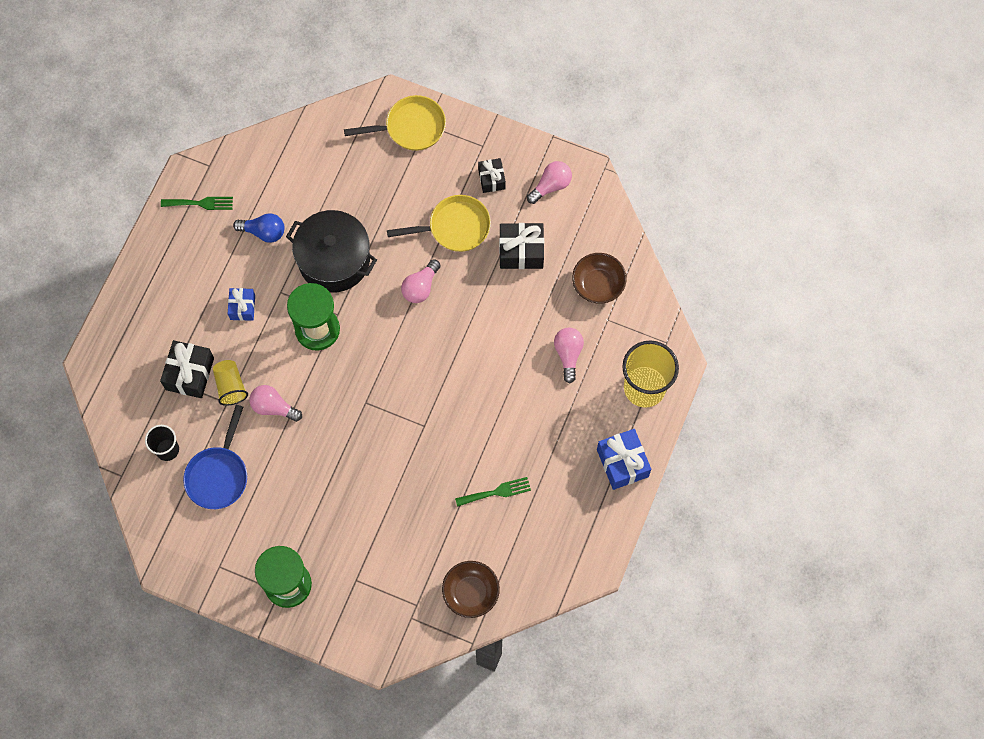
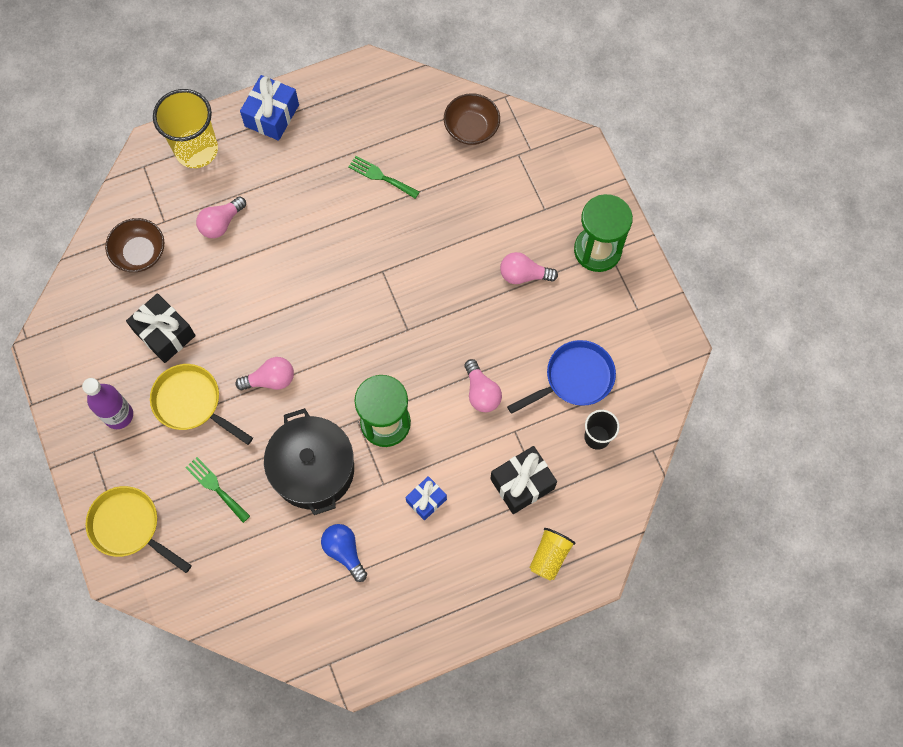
camera: 135 degrees left, 0 degrees up
(200, 203) = (371, 633): green fork -> green fork (216, 487)
(230, 386) = (499, 441): yellow cup -> yellow cup (549, 556)
(491, 179) = (119, 415): black gift -> purple bottle
(551, 186) = (82, 364): pink light bulb -> pink light bulb (524, 275)

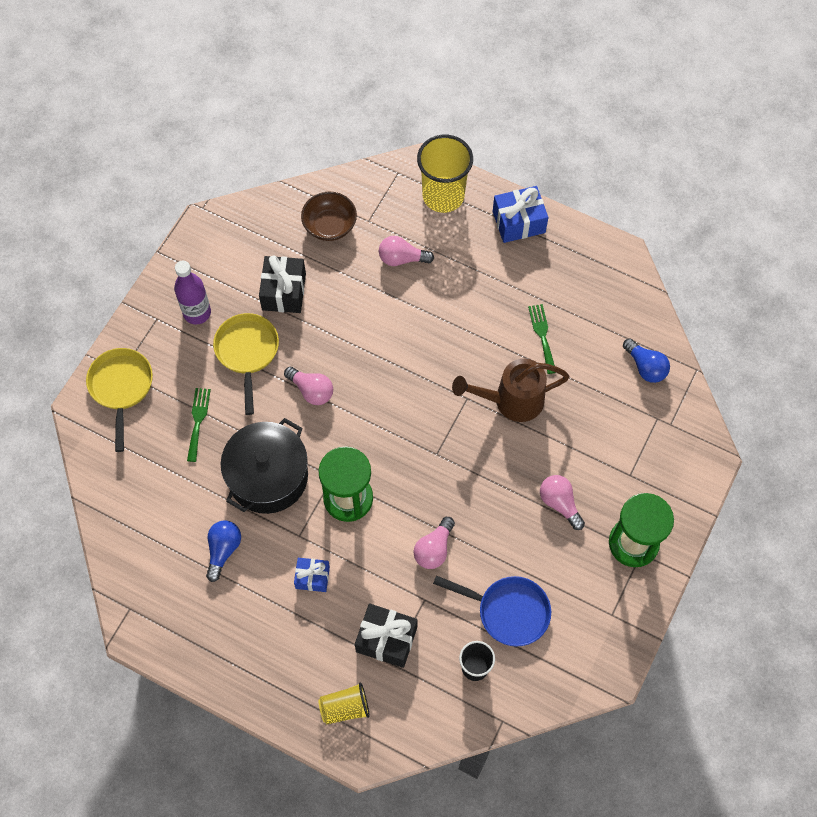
camera: 50 degrees right, 5 degrees down
(413, 242) = (511, 401): none -> brown watering can
(471, 128) = (645, 367): brown bowl -> blue light bulb

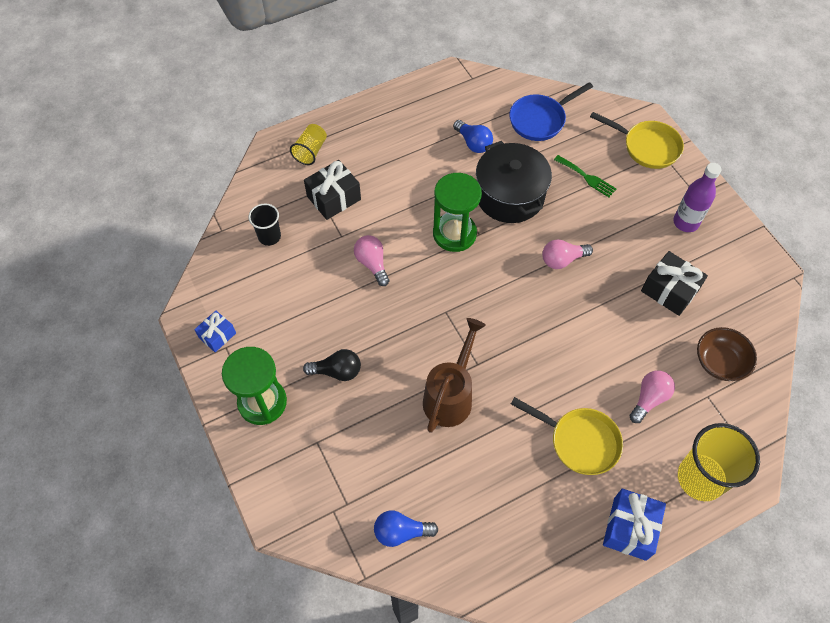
camera: 125 degrees right, 5 degrees down
(247, 352) = (626, 236): yellow pan -> yellow pan (580, 441)
(312, 577) = (412, 181): blue gift -> blue gift (217, 335)
(508, 611) = (288, 281): blue pan -> blue pan (540, 120)
(542, 335) = (494, 464): green fork -> none
(560, 503) = (337, 371): pink light bulb -> black light bulb

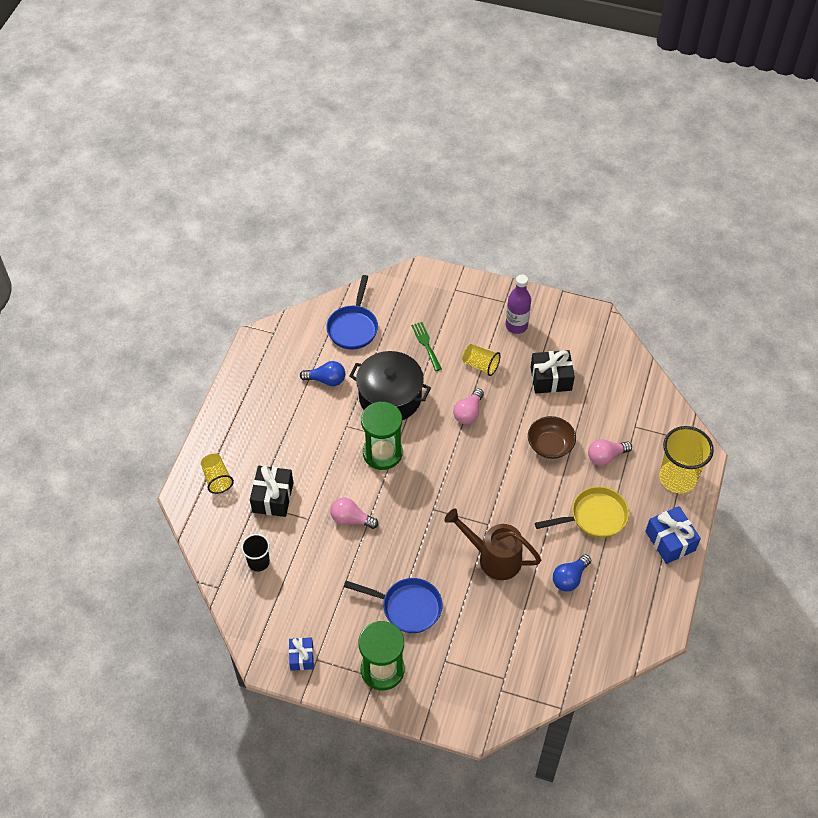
camera: 45 degrees left, 5 degrees down
(337, 371) = (407, 607): black light bulb -> blue pan
(401, 532) = (552, 663): blue light bulb -> blue light bulb (570, 578)
(451, 395) = (493, 558): brown watering can -> brown watering can turned 45 degrees counterclockwise
(587, 177) = (426, 344): green fork -> green fork turned 105 degrees counterclockwise
(616, 230) = (480, 365): none -> yellow cup
(647, 147) = (442, 292): yellow pan -> none
(649, 399) = (606, 456): pink light bulb -> pink light bulb turned 105 degrees counterclockwise
(720, 362) = (621, 399): brown bowl -> brown bowl (550, 445)

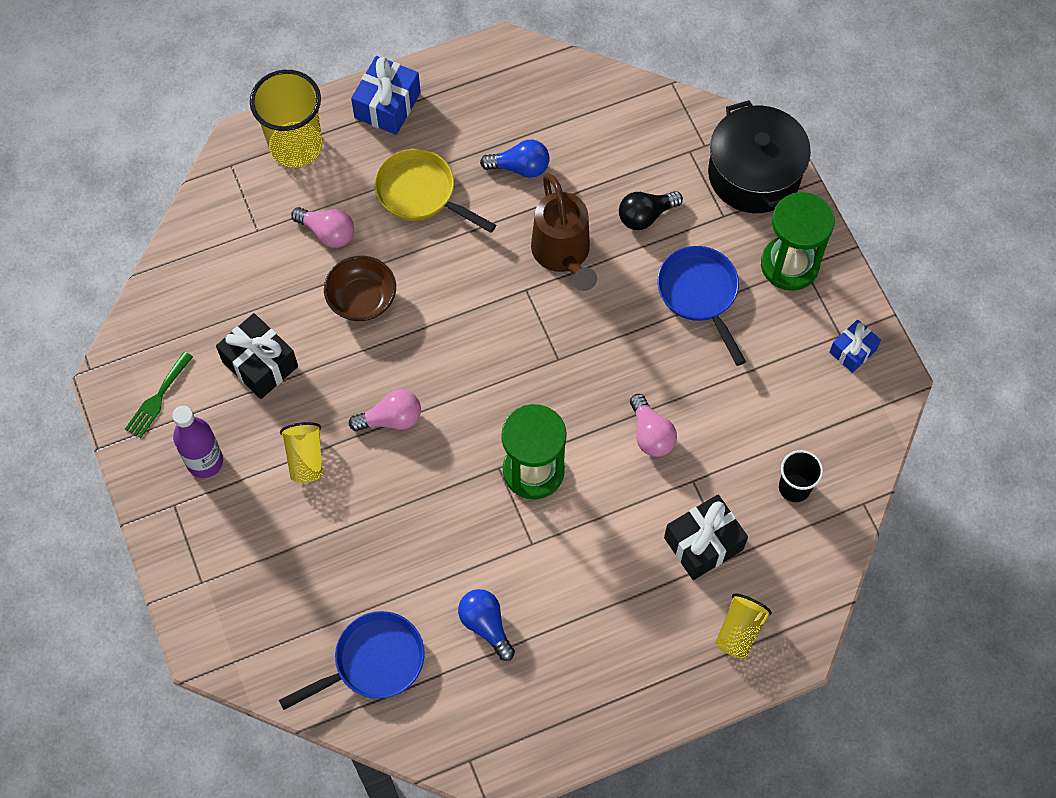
camera: 130 degrees left, 10 degrees up
(390, 397) = (445, 526): black pot -> black pot (754, 174)
(426, 344) = (325, 548): green fork -> green fork (158, 398)
(481, 619) = (646, 216): none -> black light bulb

